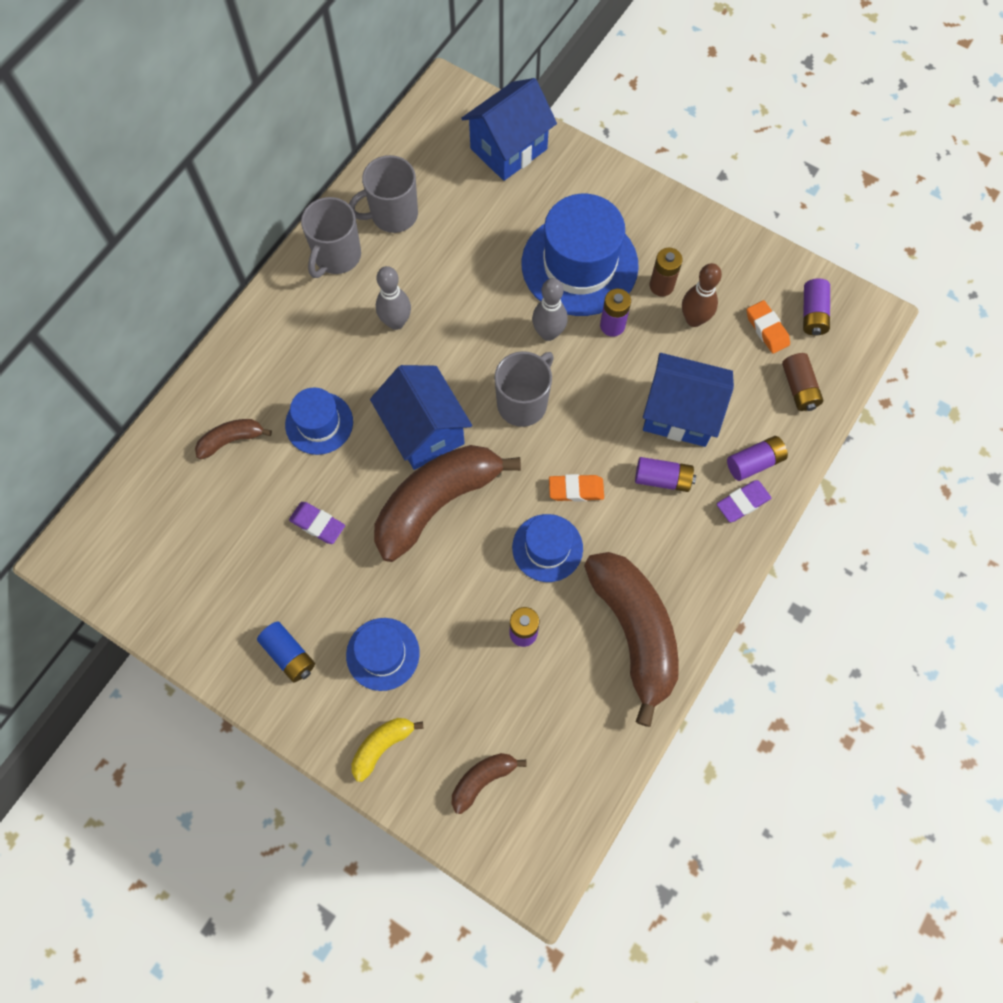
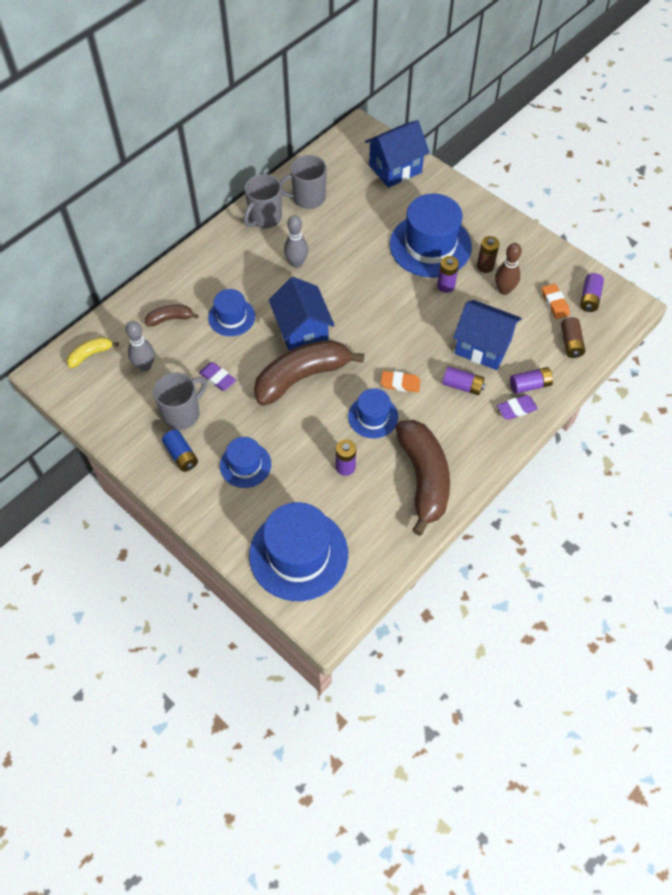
camera: 10 degrees right, 10 degrees down
(382, 746) = (233, 522): yellow banana -> yellow banana (91, 354)
(483, 779) = (298, 554): brown banana -> blue hat
(523, 403) = (374, 325): grey mug -> grey mug (182, 414)
(548, 333) = (400, 284): grey bowling pin -> grey bowling pin (145, 366)

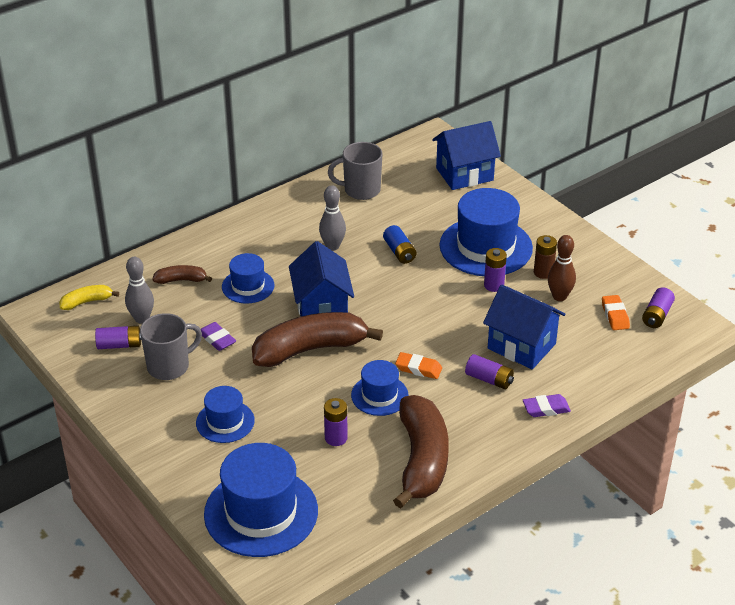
camera: 10 degrees right, 20 degrees down
(181, 455) = (157, 404): blue battery -> blue battery (399, 252)
(264, 218) = (308, 202): grey mug -> none
(530, 385) = (567, 388): purple battery -> purple battery (120, 345)
(571, 343) = (624, 354): brown battery -> none

